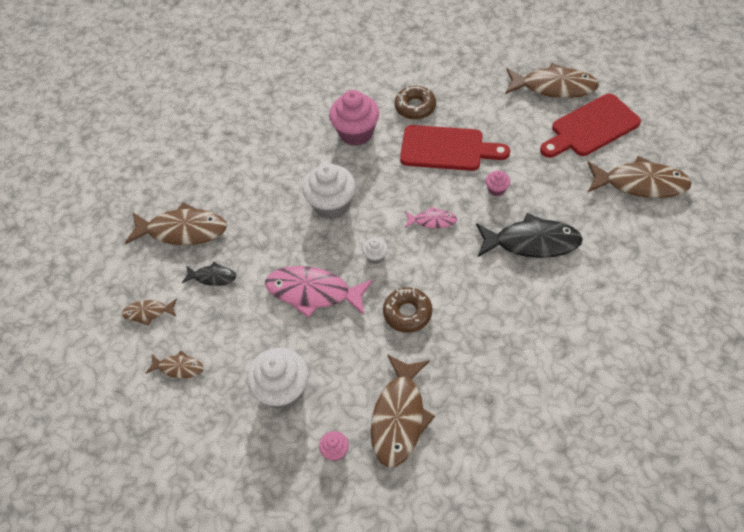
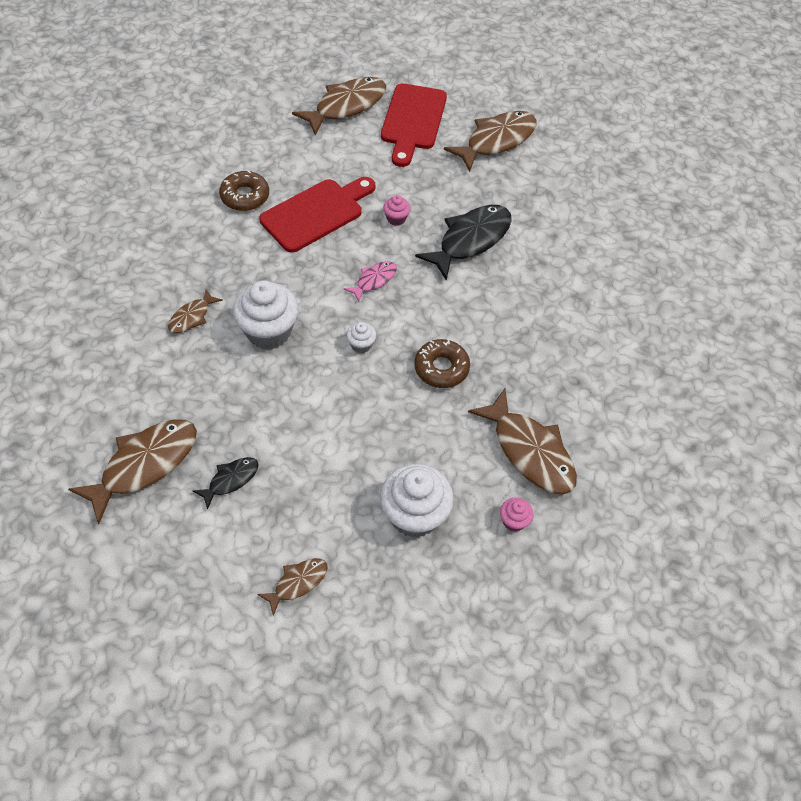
camera: 55 degrees left, 0 degrees up
(148, 313) = (204, 565): brown fish -> brown fish (192, 317)
(313, 292) = (343, 416): pink fish -> none
(356, 133) = (215, 254): pink cupcake -> none

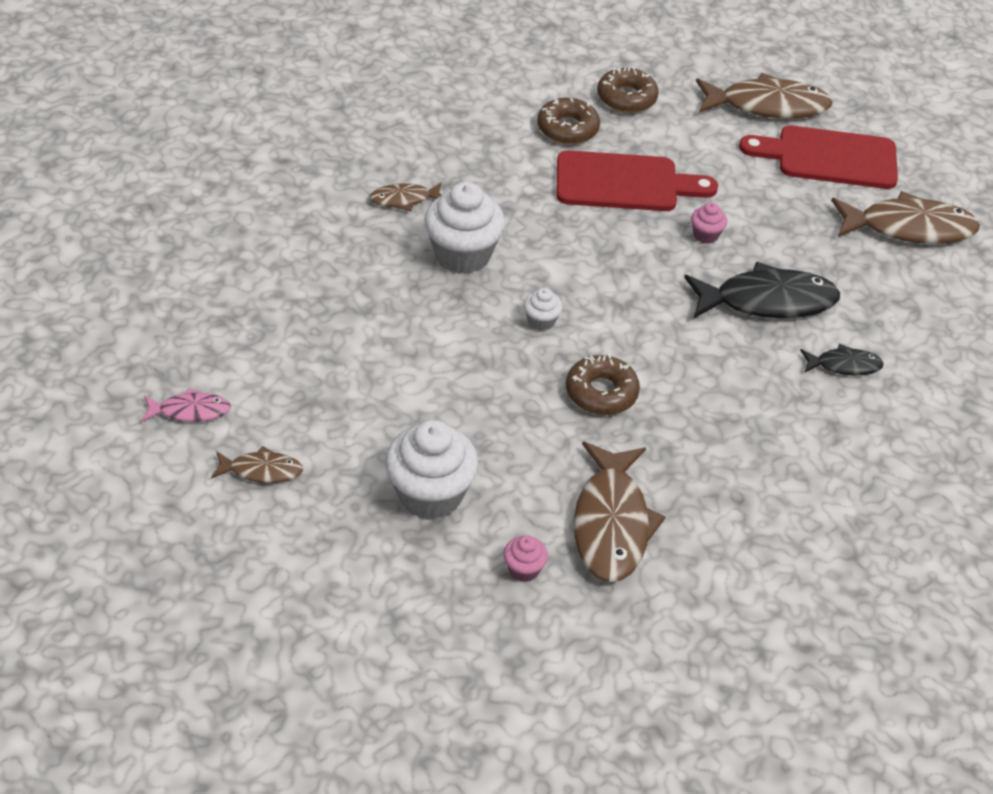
camera: 40 degrees right, 10 degrees down
(145, 465) = (234, 289): brown fish -> none
(231, 480) = (294, 351): black fish -> black fish (844, 365)
(259, 151) = (626, 98): none -> brown donut
(374, 280) = (618, 275): pink fish -> pink fish (190, 411)
(413, 121) = (829, 158): red cutting board -> red cutting board turned 45 degrees clockwise

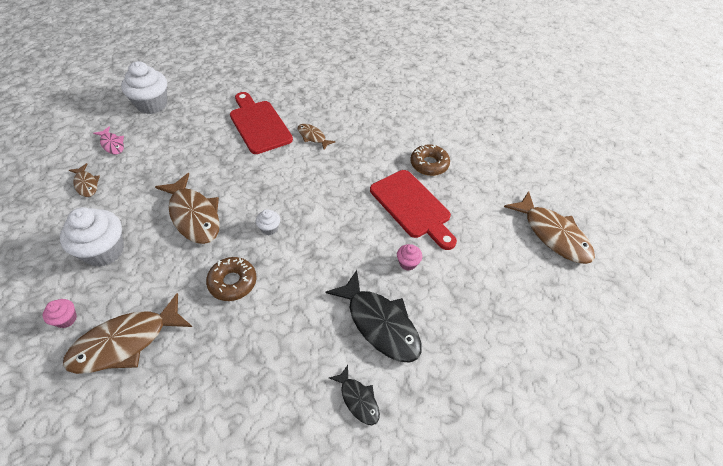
camera: 55 degrees right, 5 degrees up
(462, 255) = (293, 175): white cupcake -> white cupcake (152, 105)
(626, 98) = (481, 173): brown donut -> none
(829, 158) = (544, 288): red cutting board -> red cutting board (259, 124)
(909, 228) = (531, 369): brown fish -> brown fish (194, 216)

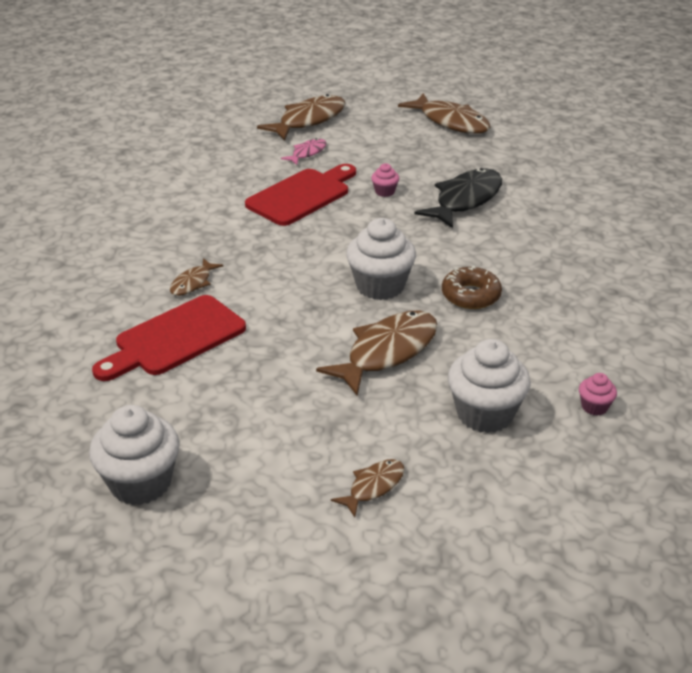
camera: 100 degrees left, 15 degrees down
(112, 144) = (268, 494): pink fish -> pink fish (307, 153)
(125, 342) = (588, 349): brown fish -> brown fish (450, 122)
(269, 228) = (380, 286): white cupcake -> white cupcake, size x2.14
(358, 399) = (546, 202): black fish -> none
(429, 164) = (225, 190): brown donut -> none

